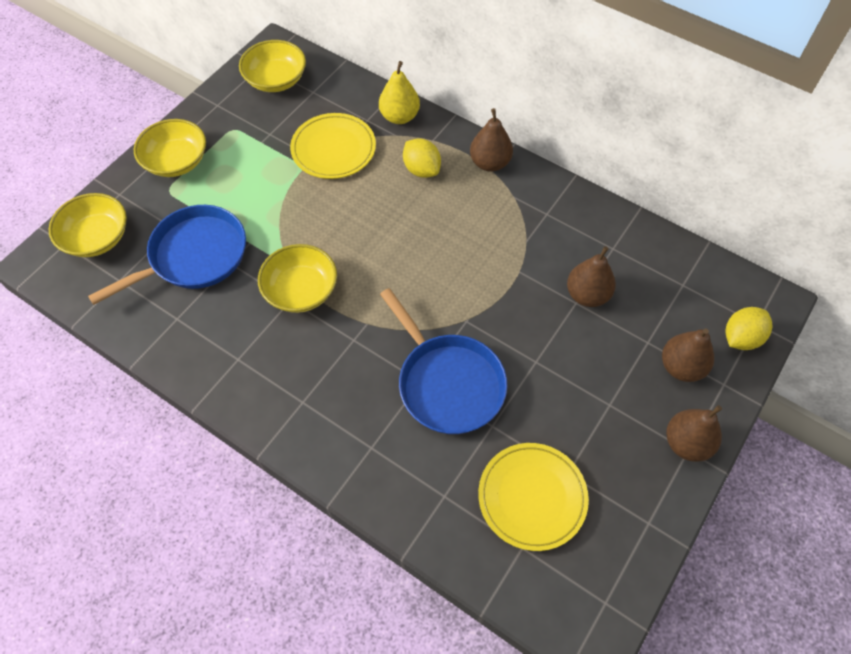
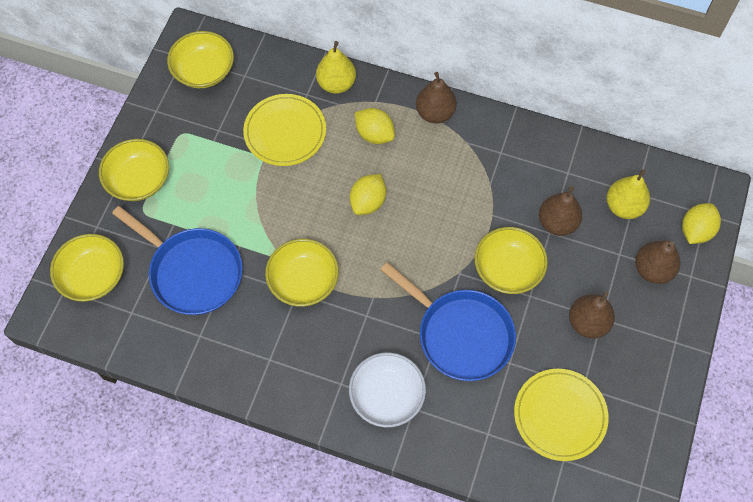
camera: 15 degrees left, 5 degrees up
(193, 256) = (192, 272): blue pan -> blue pan turned 90 degrees clockwise
(347, 427) = (387, 396): none -> white bowl
(393, 230) = (368, 202): none -> yellow lemon
(519, 329) = (508, 269): none -> yellow bowl
(665, 295) = (624, 206): none -> yellow pear
(686, 443) = (673, 336): brown pear -> brown pear (588, 323)

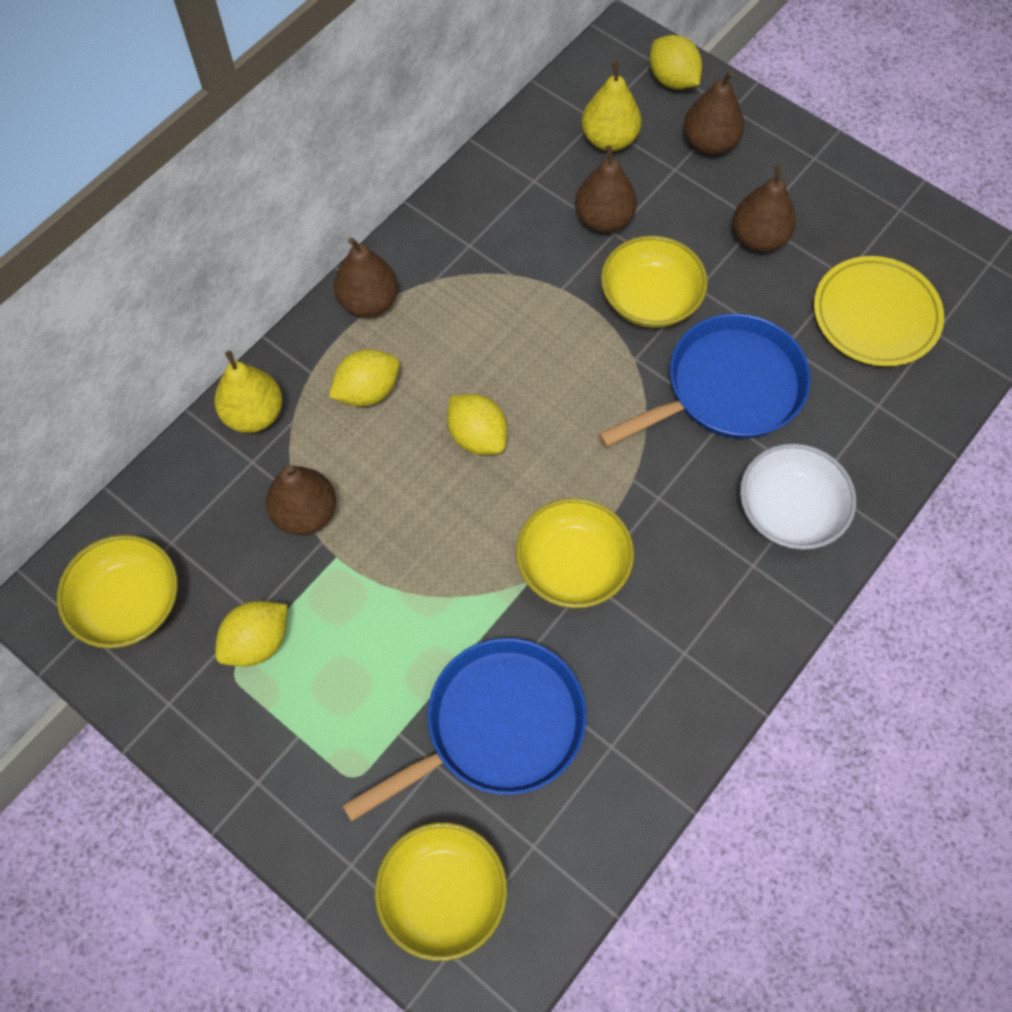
camera: 70 degrees left, 0 degrees up
(139, 180) = (291, 768): yellow bowl -> none
(202, 138) = (257, 642): none -> yellow lemon
(285, 132) = (305, 513): yellow plate -> brown pear

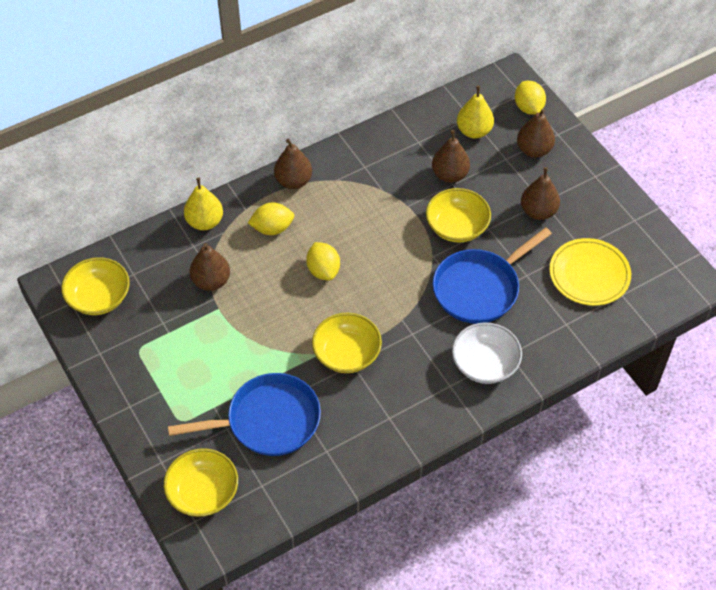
camera: 20 degrees right, 10 degrees down
(257, 642) = (158, 338): yellow lemon -> none
(727, 388) = (479, 288): blue pan -> blue pan turned 150 degrees clockwise

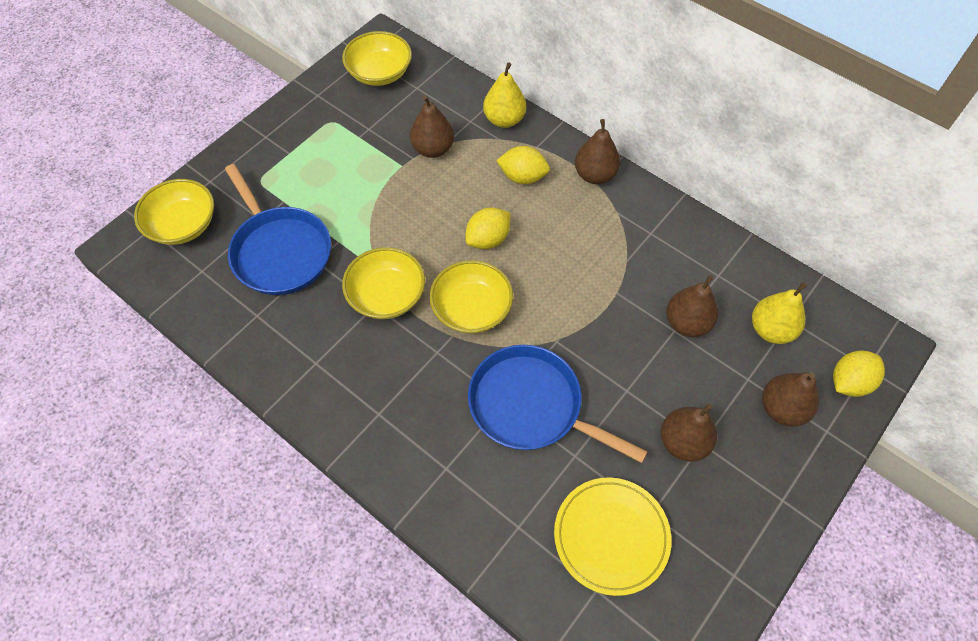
camera: 70 degrees right, 5 degrees up
(272, 228) = (522, 177): yellow lemon -> yellow lemon turned 45 degrees counterclockwise
(457, 226) = (612, 354): yellow bowl -> yellow bowl (471, 309)
(485, 364) = (422, 444): white bowl -> none

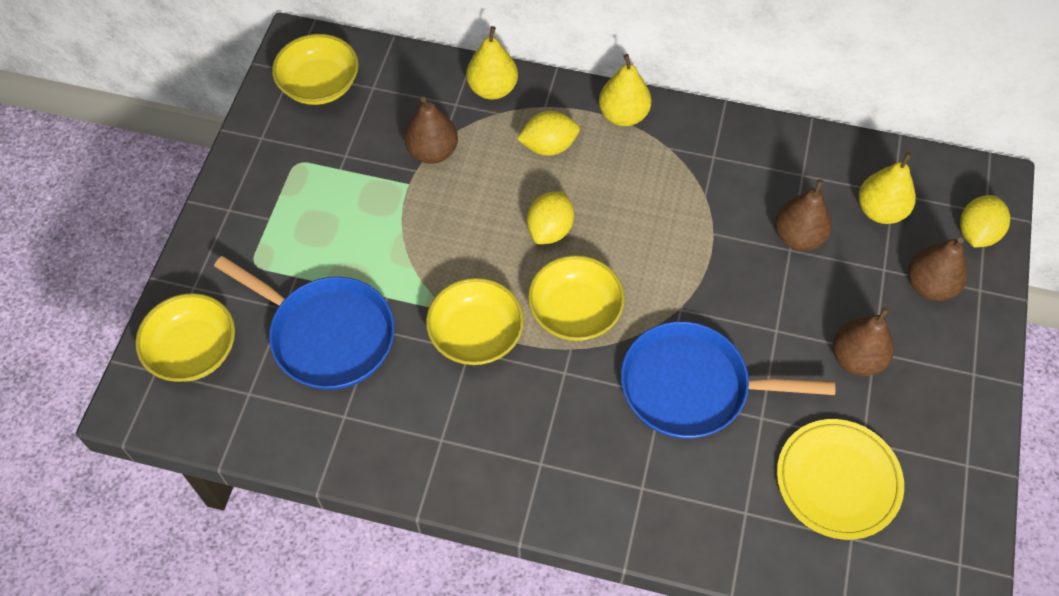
camera: 25 degrees left, 0 degrees up
(595, 175) = (623, 115): brown pear -> yellow pear

